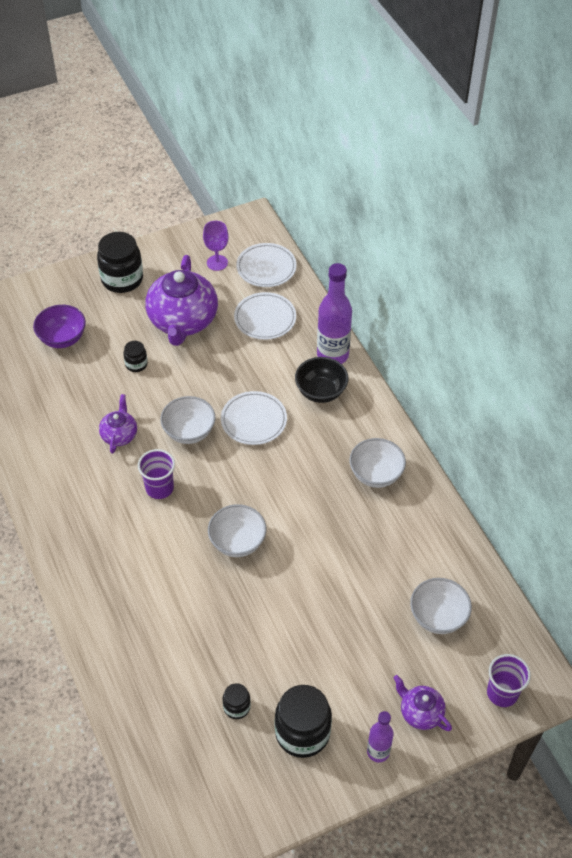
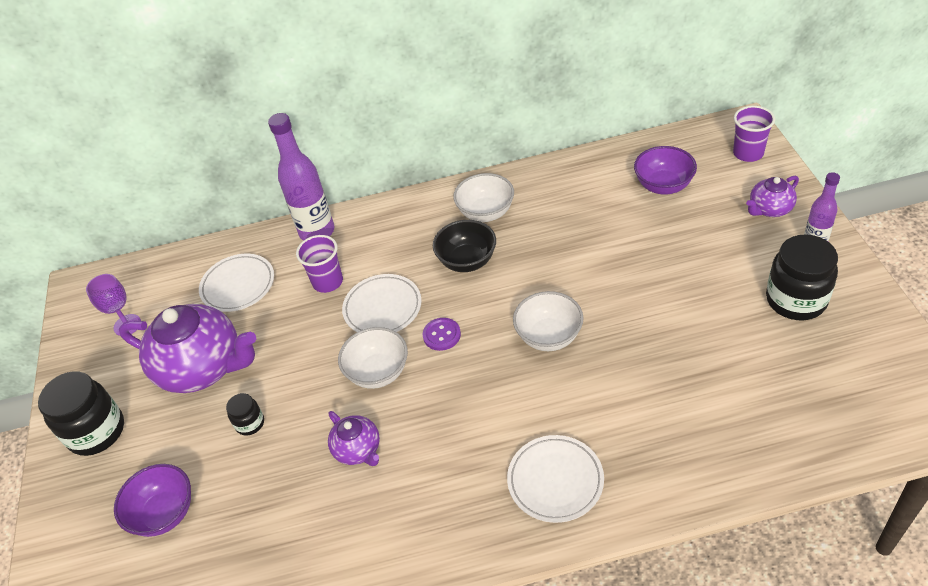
camera: 70 degrees left, 5 degrees down
(119, 435) = (358, 450): purple teapot -> purple teapot turned 150 degrees counterclockwise
(159, 488) = (454, 409): purple cup -> purple cup (328, 282)
(230, 466) = (441, 335): none -> purple button
(236, 707) = (766, 354): black jar -> none
(266, 268) = (162, 278): white plate -> white plate (555, 481)
(321, 392) = (363, 246): black bowl -> black bowl (467, 261)
(438, 617) = (663, 186): white bowl -> purple bowl

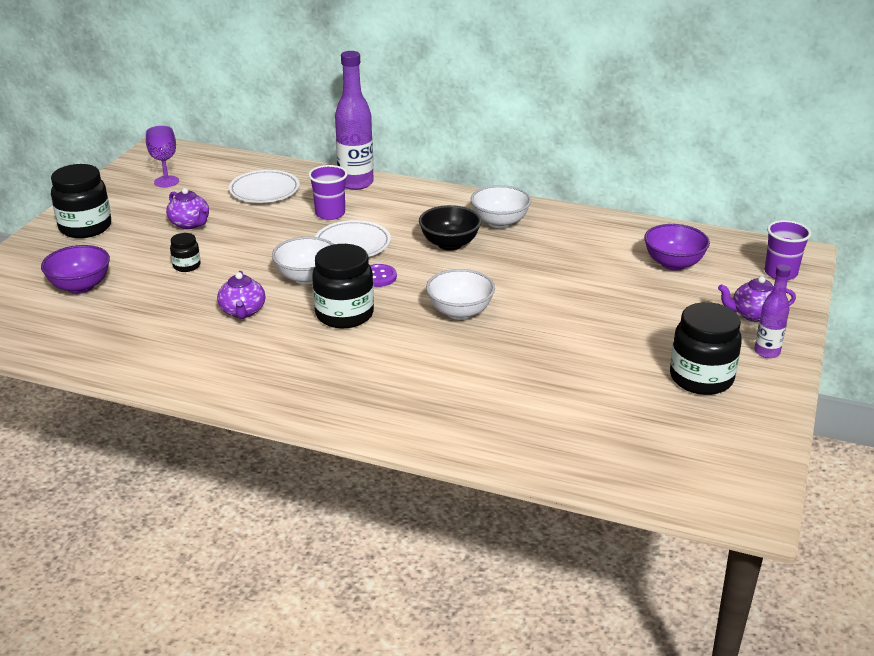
camera: 25 degrees right, 15 degrees down
(203, 367) = (190, 224): purple teapot -> purple teapot, size x0.49
(454, 398) = (344, 314): none -> black jar
(555, 481) = (363, 391): white plate -> none

